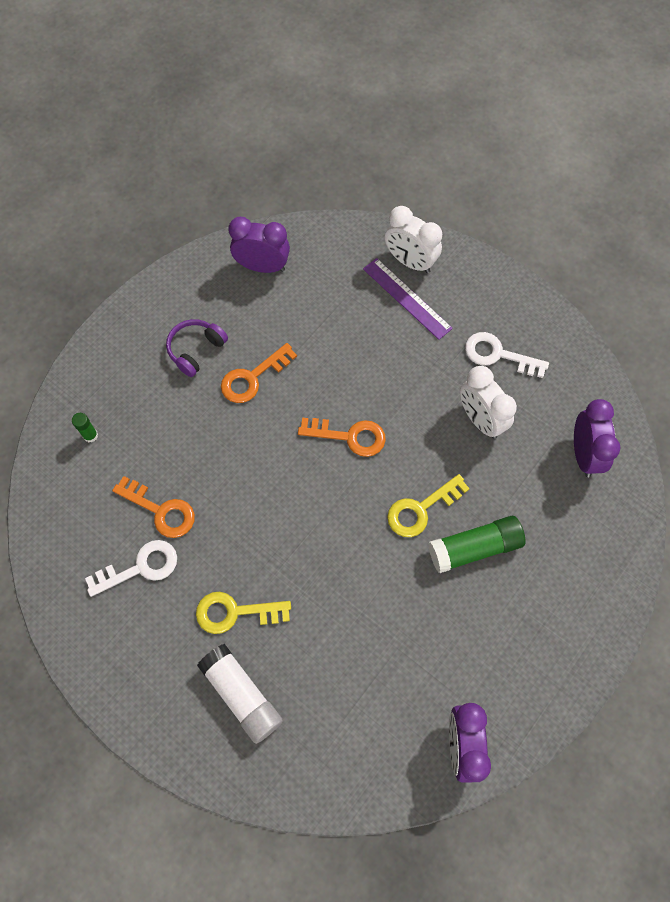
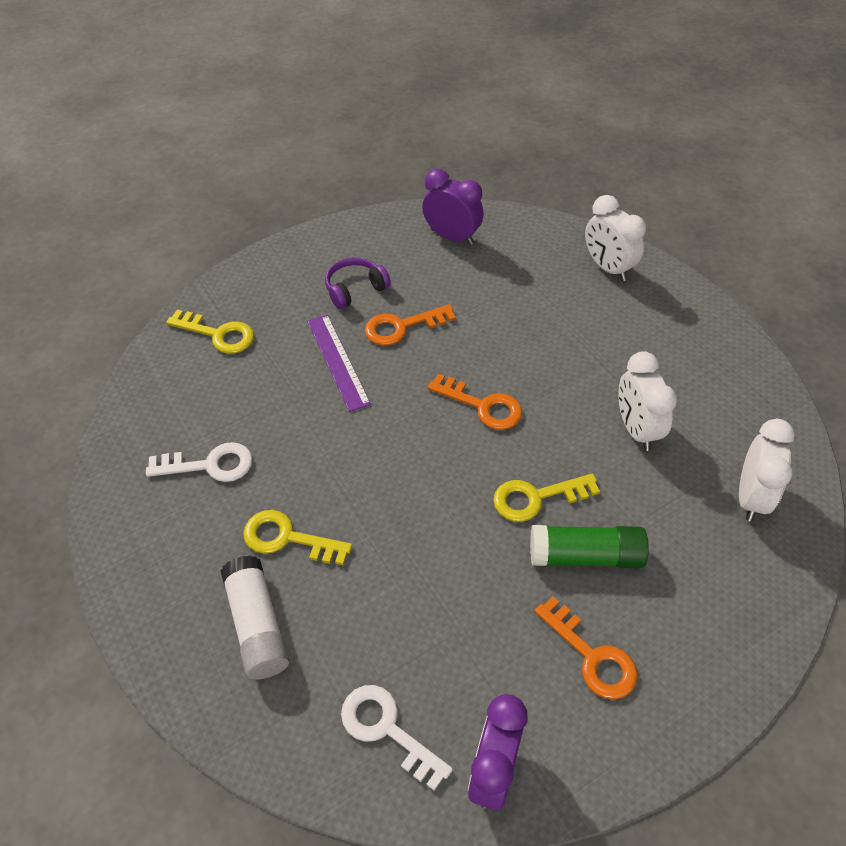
camera: 20 degrees right, 15 degrees down
(90, 435) = (218, 334): green glue stick -> yellow key
(161, 510) = (255, 419): orange key -> orange key (592, 656)
(407, 298) = (593, 298): purple ruler -> purple ruler (338, 361)
(498, 355) = (677, 373): white key -> white key (387, 729)
(584, 454) = (751, 497): purple clock -> white clock

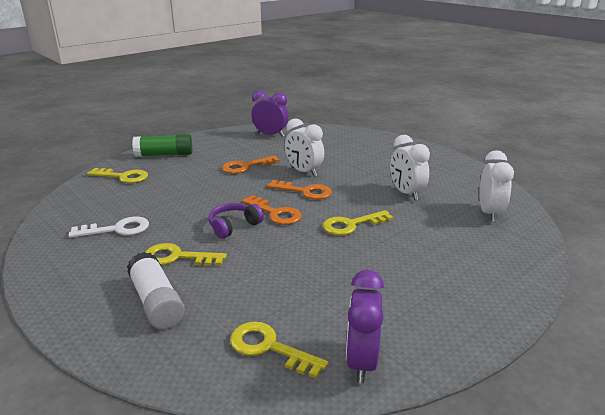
camera: 10 degrees left, 25 degrees down
(338, 361) = (206, 181): purple ruler -> none
(355, 289) = (213, 155): purple headphones -> purple headphones (233, 226)
(387, 729) = (269, 348): white key -> yellow key
(585, 555) = (393, 246): green glue stick -> green glue stick (164, 154)
(592, 656) = (415, 292): orange key -> orange key (275, 213)
(608, 268) = (366, 139): white clock -> white clock (304, 172)

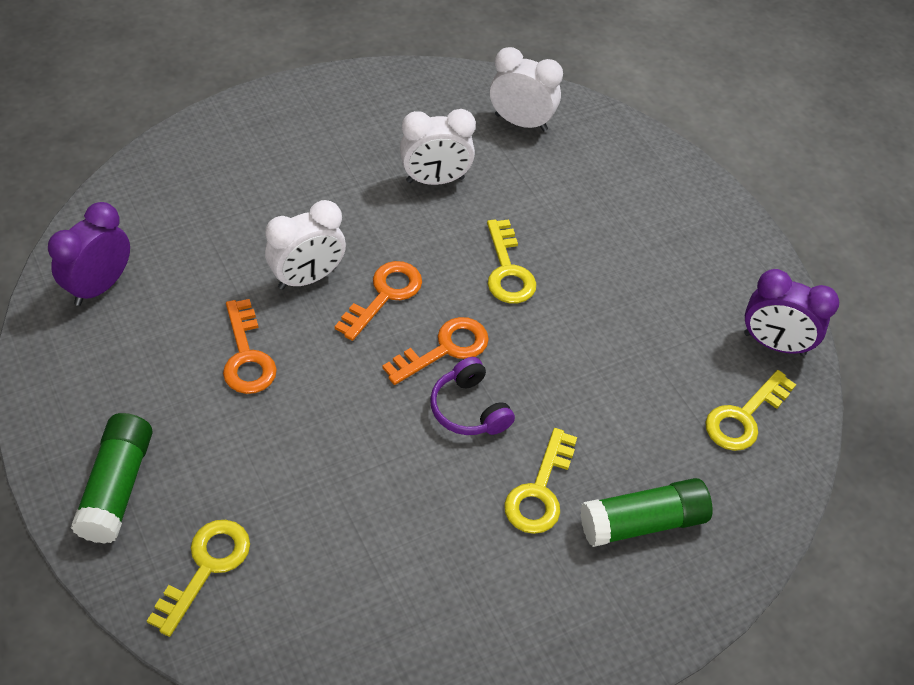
camera: 80 degrees left, 25 degrees up
(117, 229) = (430, 573): white key -> none
(156, 302) = (642, 522): white glue stick -> green glue stick

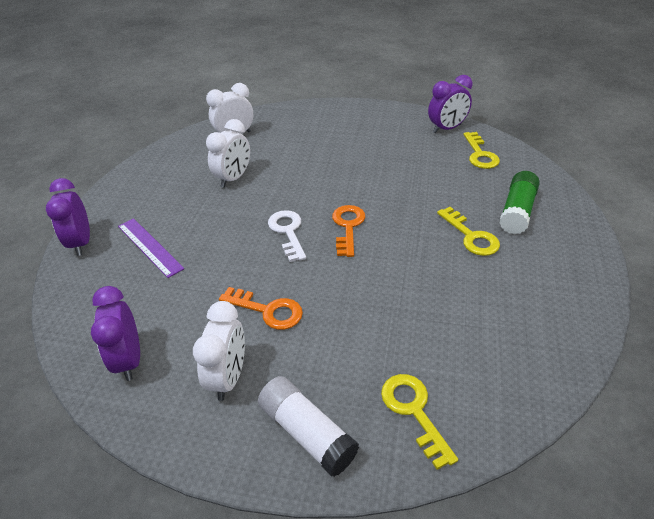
camera: 45 degrees left, 10 degrees down
(117, 487) = (307, 433): green glue stick -> white glue stick
(215, 128) = (81, 243): none -> purple clock
(256, 188) = (149, 247): none -> purple ruler
(307, 278) = (240, 256): white clock -> white clock (228, 377)
(384, 295) = (288, 232): orange key -> white key
(469, 409) = (396, 236): purple headphones -> none
(508, 270) = (321, 182): yellow key -> none

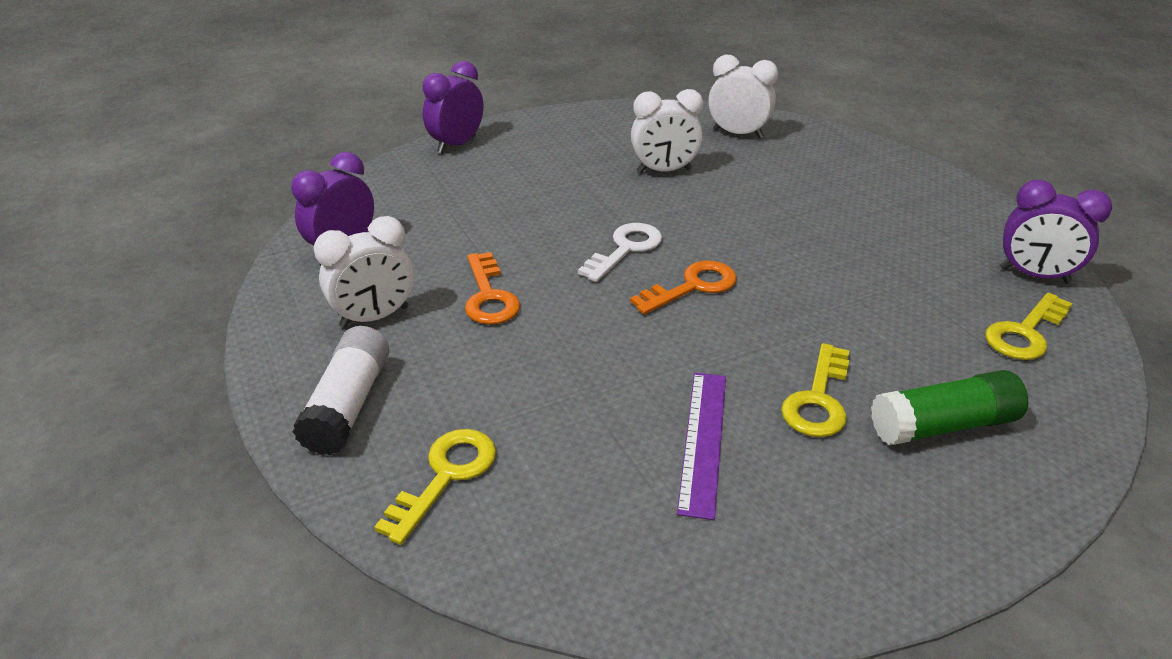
camera: 50 degrees right, 5 degrees down
(149, 247) = (495, 180): purple ruler -> purple ruler (702, 440)

